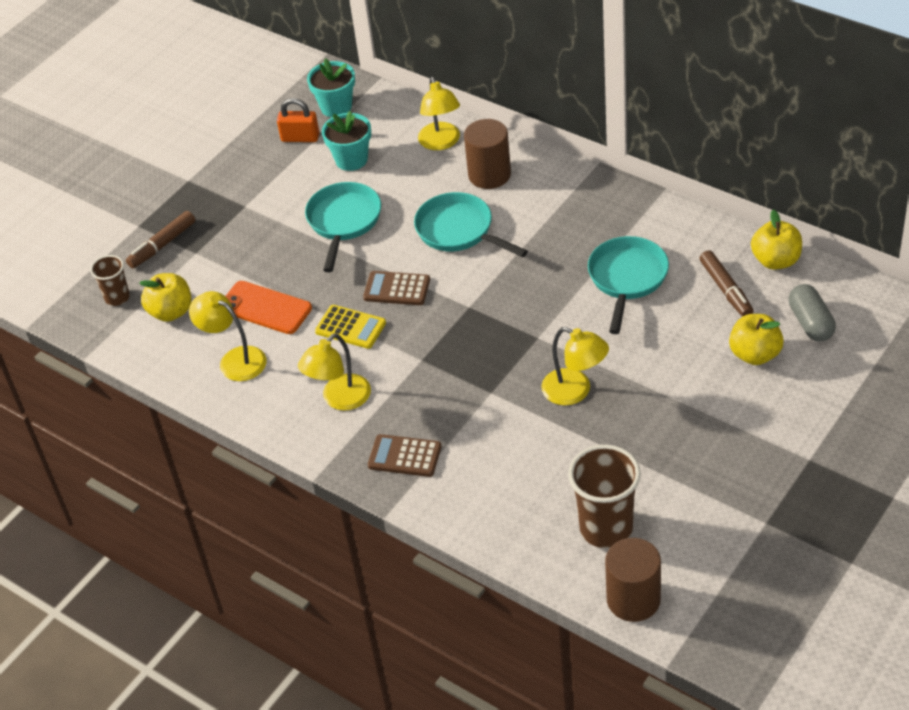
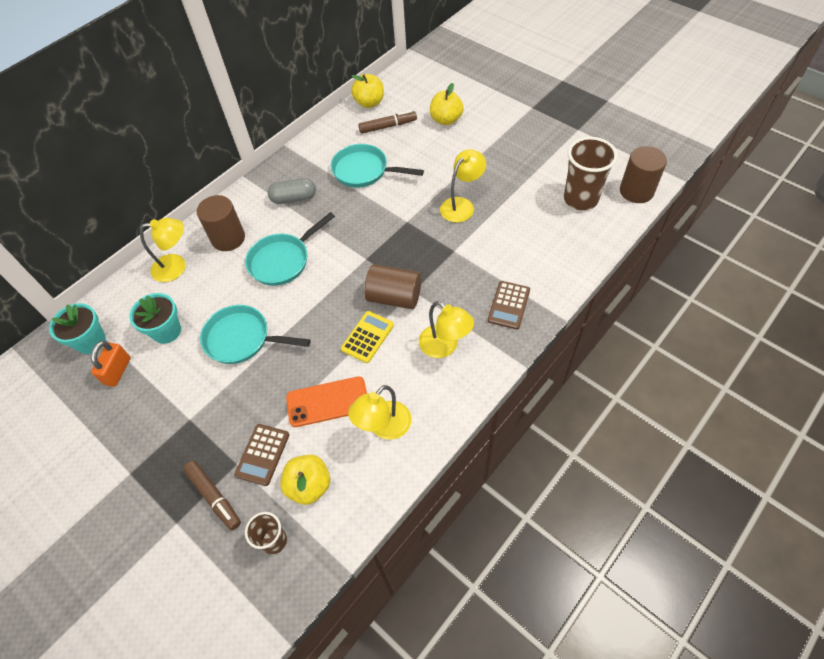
camera: 85 degrees left, 10 degrees up
(265, 308) = (327, 402): orange phone -> orange phone turned 45 degrees clockwise
(397, 289) = (333, 303): brown calculator -> brown calculator (262, 454)
(410, 343) = (394, 297): none -> brown cylinder
(810, 323) = (425, 95): grey capsule -> grey capsule (294, 198)

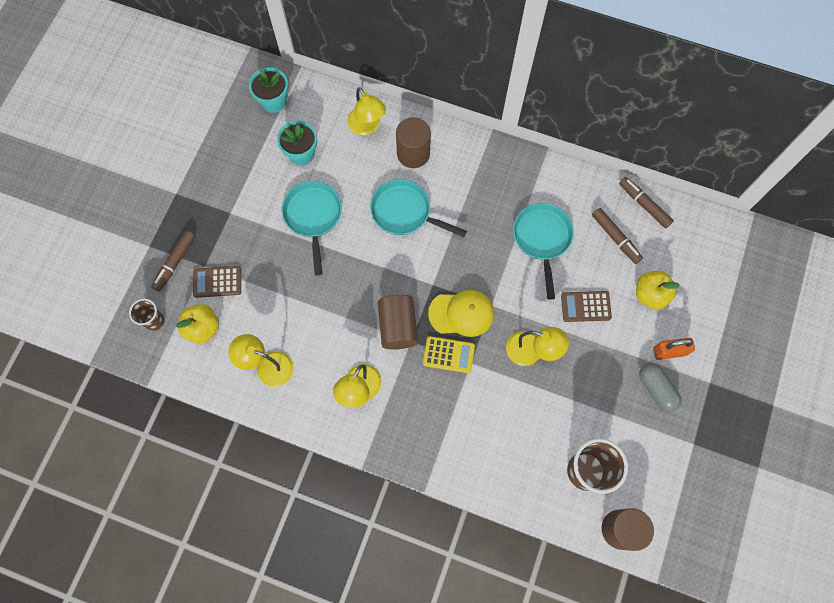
camera: 65 degrees right, 15 degrees up
(118, 371) = (254, 137): orange padlock -> orange padlock (669, 351)
(294, 198) = (481, 189): grey capsule -> grey capsule (656, 389)
(327, 402) = (276, 312): orange phone -> none
(367, 337) = (348, 319): yellow calculator -> yellow calculator (448, 355)
(369, 103) = (644, 205): yellow apple -> brown marker
(404, 244) = (461, 313): none -> yellow cap
(508, 305) = (423, 433): brown calculator -> brown calculator (585, 306)

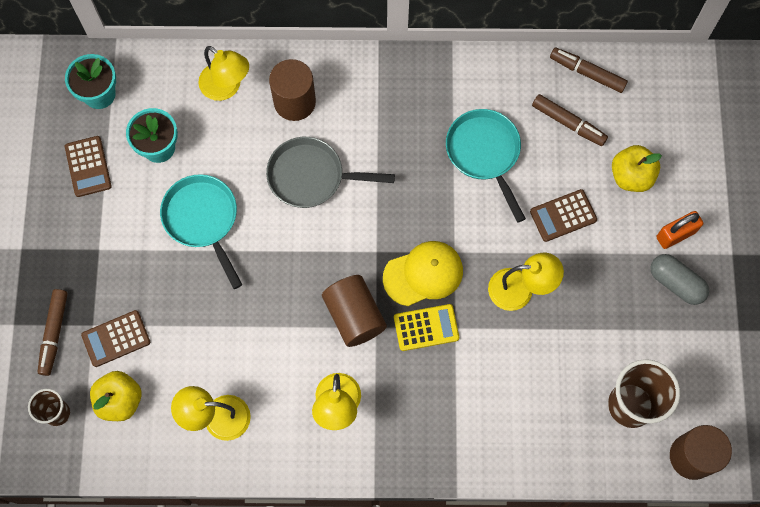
camera: 20 degrees left, 0 degrees up
(246, 151) = (88, 166): none -> brown calculator
(405, 212) = (311, 176): turquoise pan -> grey pan

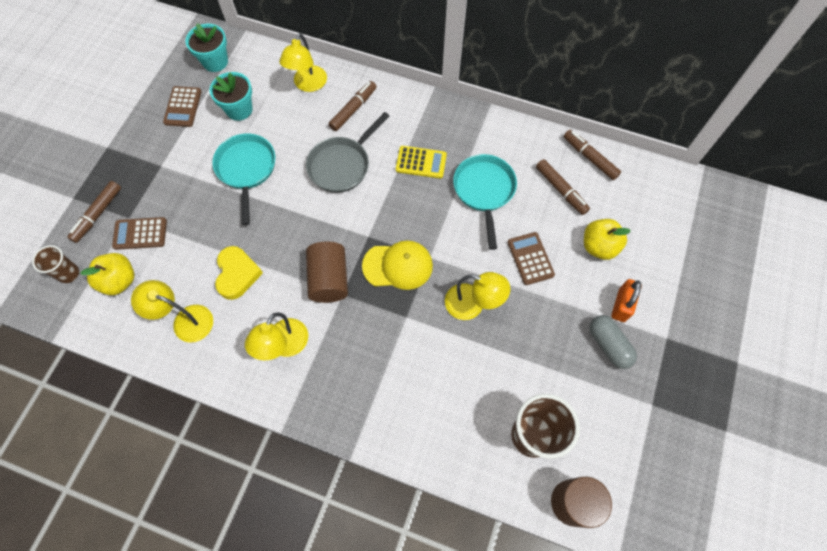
camera: 20 degrees right, 5 degrees down
(226, 87) = (308, 85): yellow lamp -> yellow lamp turned 45 degrees clockwise
(250, 346) = (237, 274): none -> yellow heart
(294, 102) = (353, 109): brown cylinder -> brown marker
(311, 176) = (342, 165): grey pan -> grey pan turned 75 degrees counterclockwise
(426, 328) = (382, 308): yellow calculator -> yellow calculator (421, 162)
(563, 215) = (530, 258): brown calculator -> brown calculator turned 75 degrees clockwise
(675, 235) = (621, 305): orange padlock -> orange padlock turned 60 degrees counterclockwise

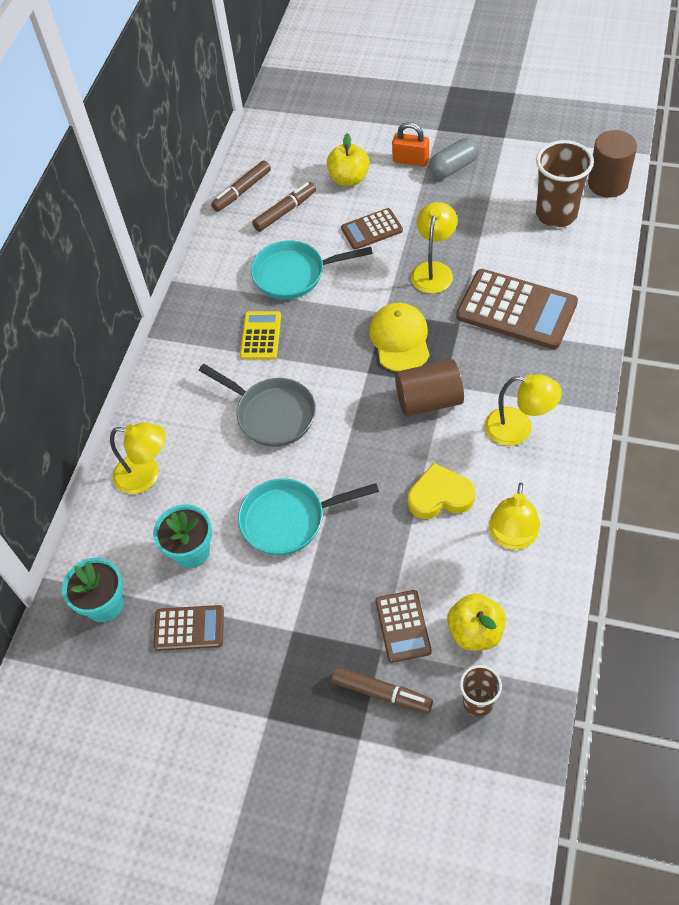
camera: 90 degrees left, 10 degrees down
(353, 109) = (186, 416): brown marker -> none
(413, 370) = (516, 310): none -> brown calculator

